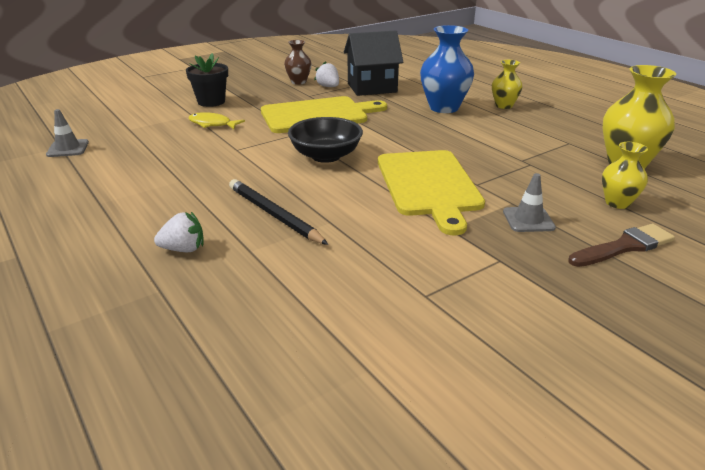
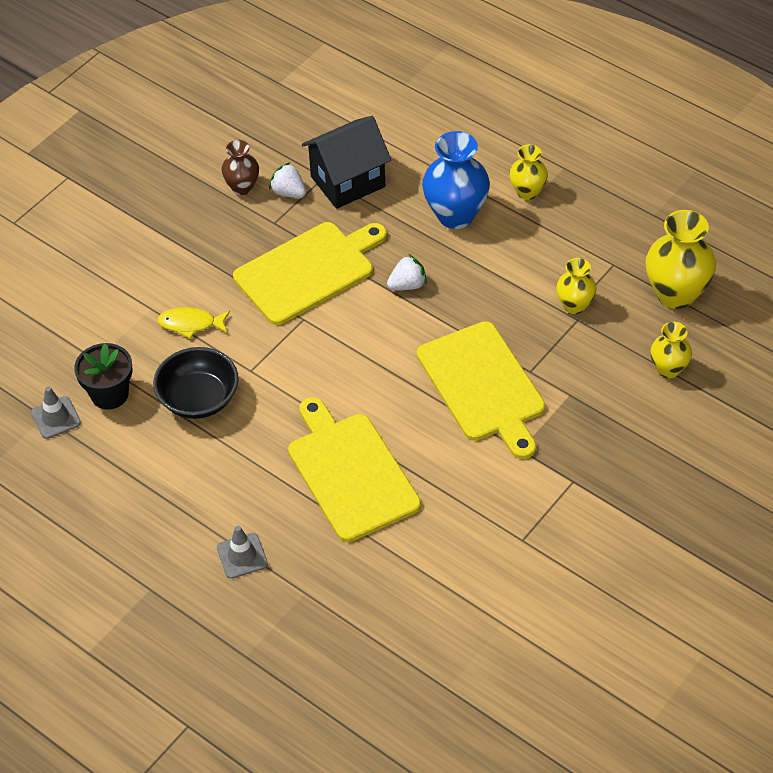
camera: 15 degrees left, 20 degrees up
(183, 249) = (294, 541): white strawberry -> white strawberry (407, 285)
(211, 102) = (155, 270): black flower pot -> black flower pot (109, 394)
(274, 215) = (350, 472): black pencil -> yellow cutting board
(326, 156) = (356, 359): black bowl -> black bowl (199, 399)
(528, 220) = (589, 418): grey traffic cone -> grey traffic cone (242, 556)
(529, 157) = (574, 305): none -> yellow vase
(624, 247) = (676, 435): brown brush -> none

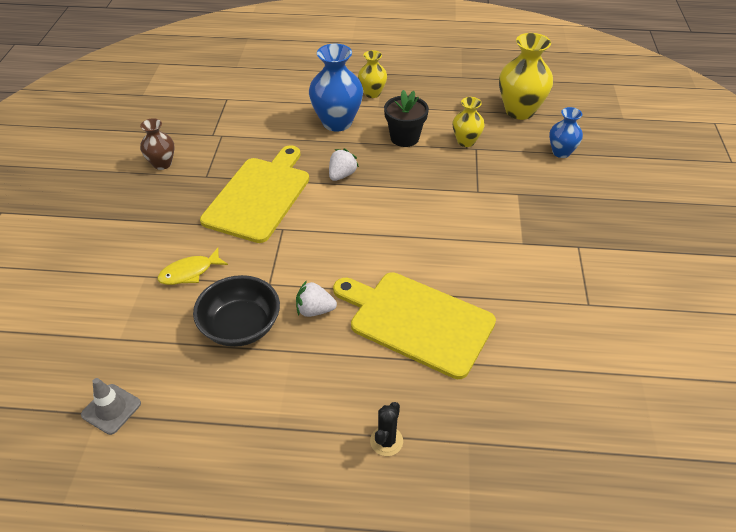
camera: 35 degrees left, 5 degrees down
(109, 394) = (153, 362): black flower pot -> black flower pot (404, 138)
(242, 556) = (386, 441): grey traffic cone -> black cactus
(289, 192) = (202, 153): white strawberry -> white strawberry (315, 310)
(348, 182) = (242, 131): black house -> none
(483, 386) = (456, 214): yellow cutting board -> none
(668, 369) = (561, 152): yellow vase -> blue vase

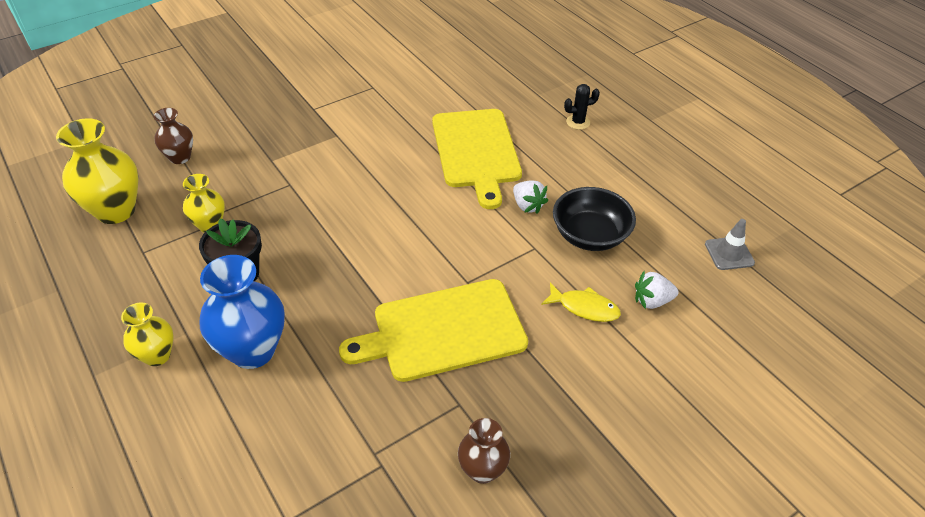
camera: 130 degrees left, 0 degrees up
(342, 175) = (349, 287): white strawberry -> white strawberry (652, 301)
(561, 152) = (180, 157): blue vase -> brown vase

